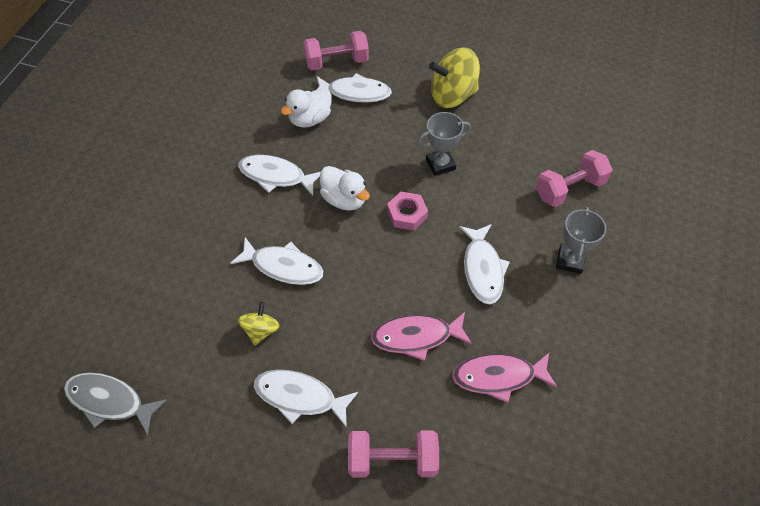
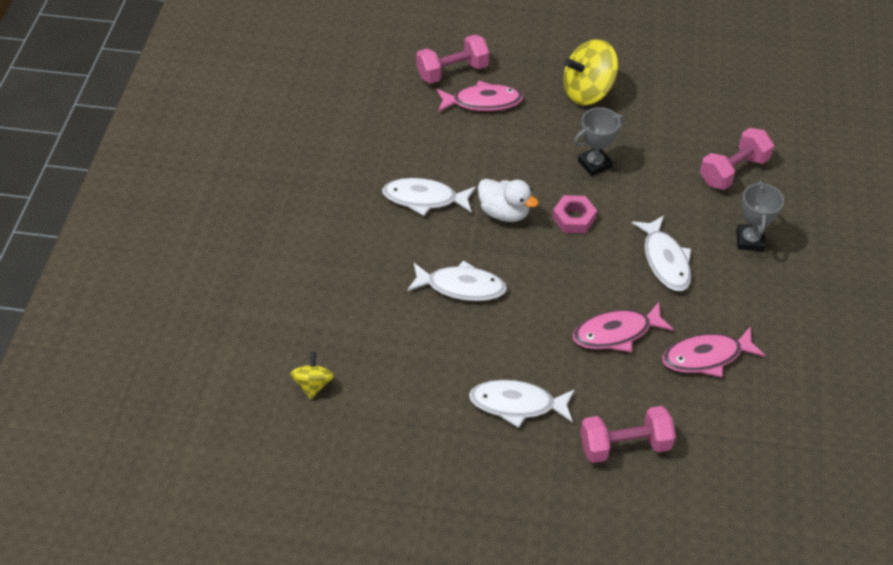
camera: 10 degrees left, 5 degrees down
(109, 401) = (326, 437): grey fish -> none
(261, 330) = (458, 350): yellow spinning top -> yellow spinning top (313, 384)
(310, 119) = (442, 136): white duck -> none
(355, 93) = (482, 102): white fish -> pink fish

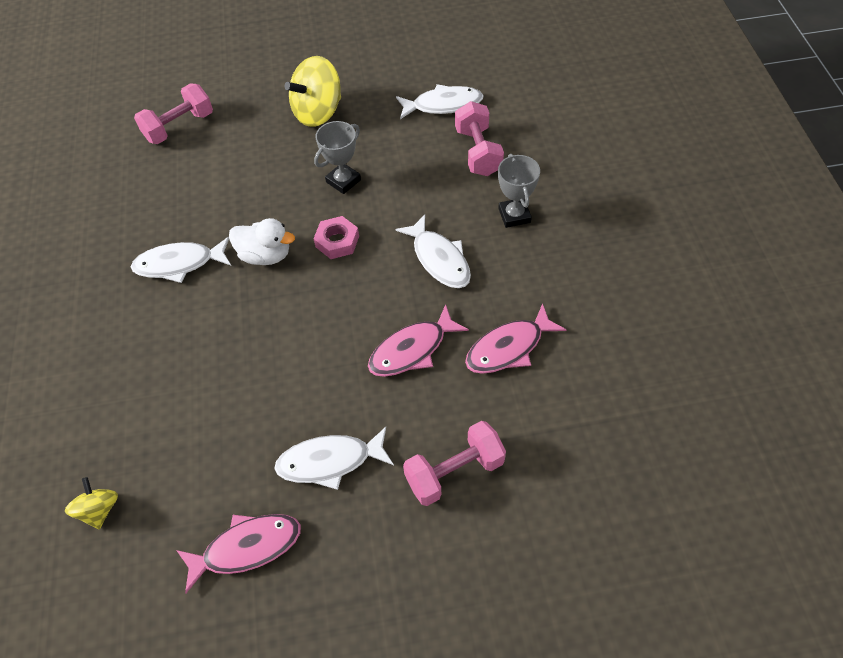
camera: 15 degrees left, 5 degrees up
(461, 286) = (239, 347): white fish -> white fish (443, 105)
(482, 102) = (216, 149): pink fish -> pink fish (247, 548)
(733, 171) = (478, 152): pink dumbbell -> pink dumbbell turned 45 degrees counterclockwise

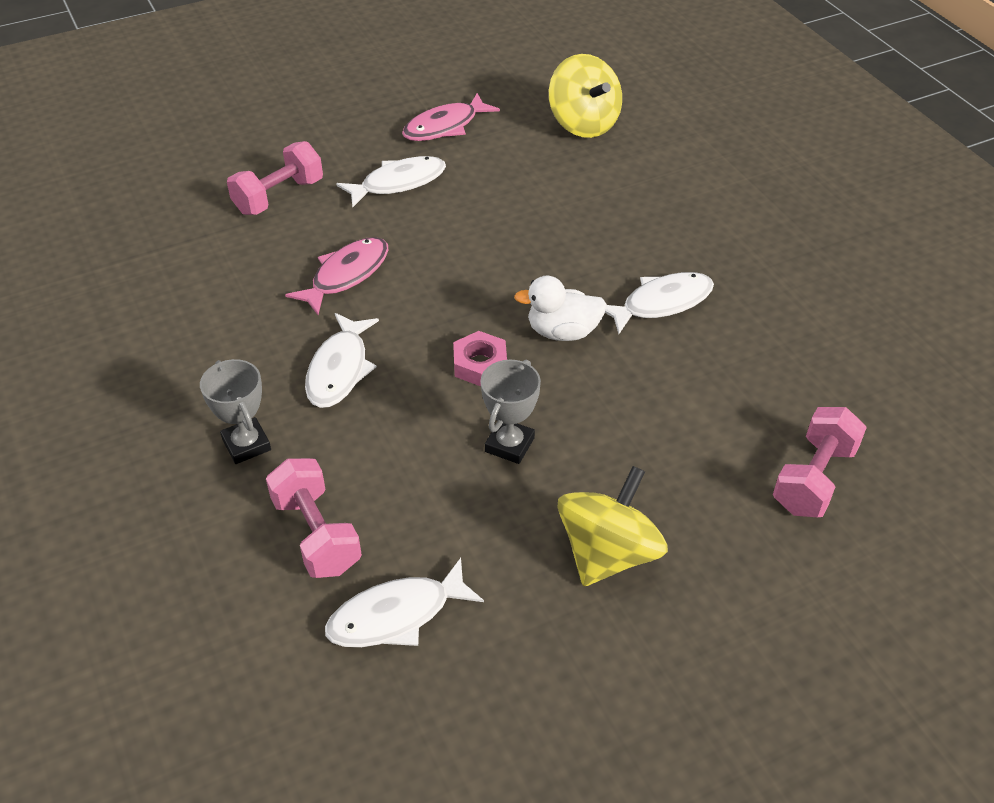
camera: 160 degrees right, 10 degrees down
(99, 509) = (583, 123): yellow spinning top -> yellow spinning top, size x1.86
(439, 259) = (339, 369): white fish -> white fish turned 120 degrees counterclockwise
(509, 348) = (237, 296): pink fish -> none

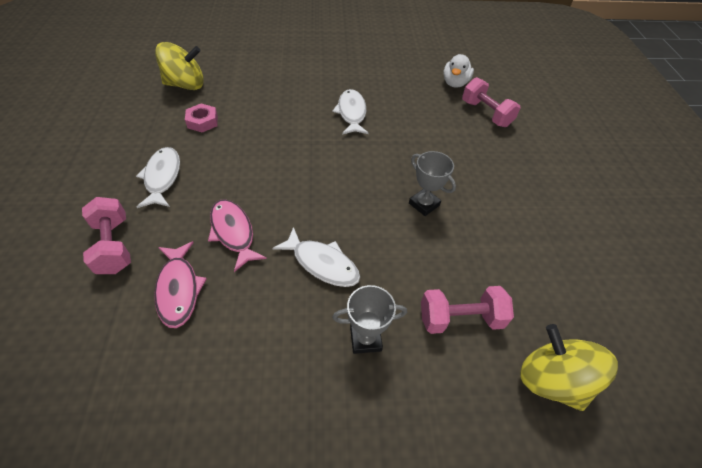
camera: 70 degrees left, 5 degrees up
(396, 615) = (532, 295): white fish -> none
(445, 126) = (127, 137): pink fish -> pink fish (179, 289)
(480, 364) = (356, 195): pink nut -> pink nut (202, 121)
(562, 332) = (350, 154): white duck -> white duck (455, 83)
(608, 553) = (510, 193): yellow spinning top -> yellow spinning top (551, 379)

